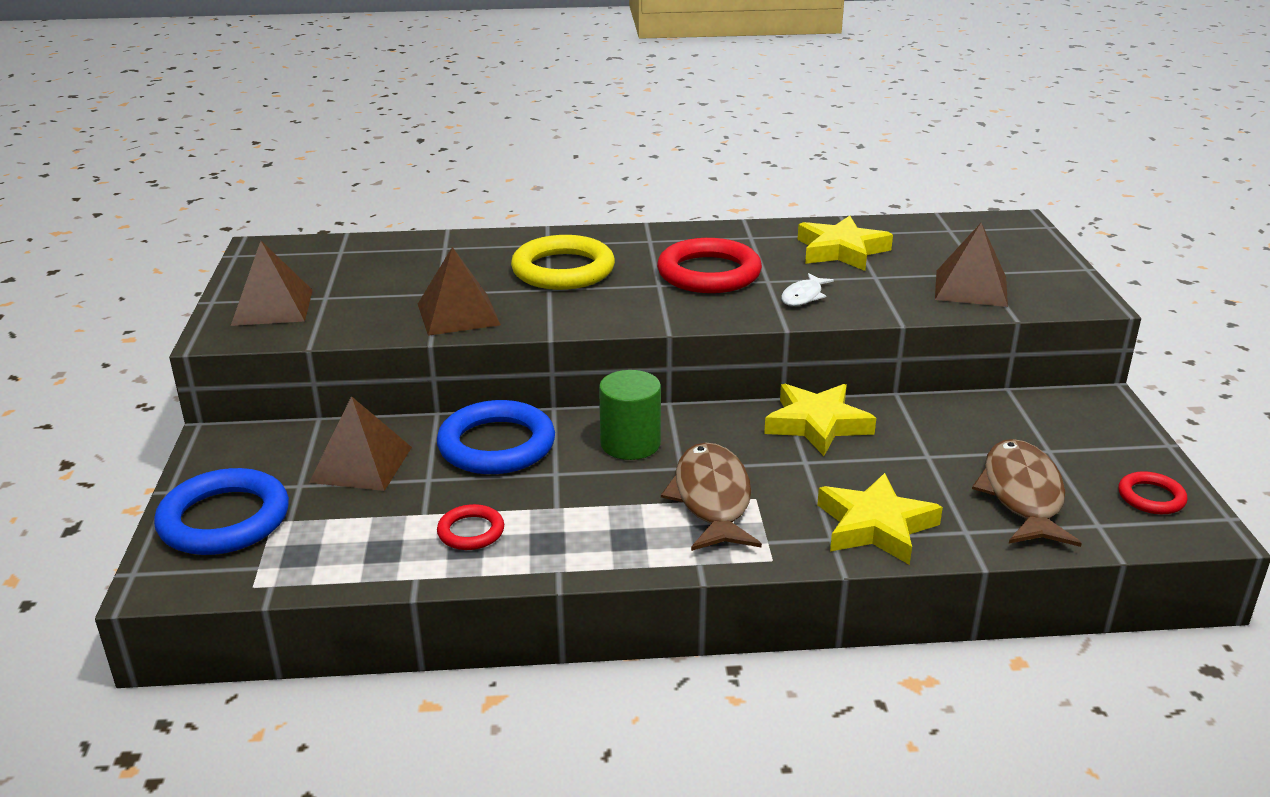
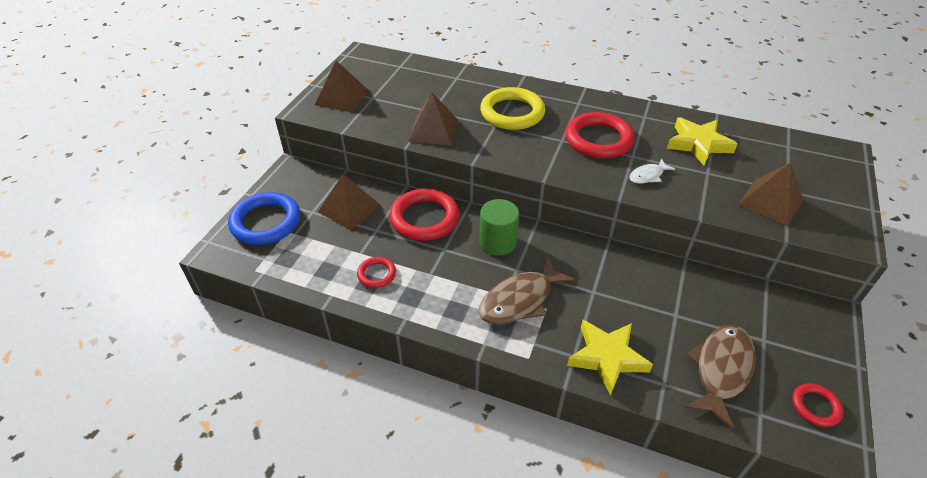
camera: 25 degrees right, 15 degrees up
(496, 445) = (424, 218): blue ring -> red ring
(712, 499) = (520, 300): brown fish -> brown fish turned 150 degrees counterclockwise
(817, 424) = (618, 265): yellow star -> none

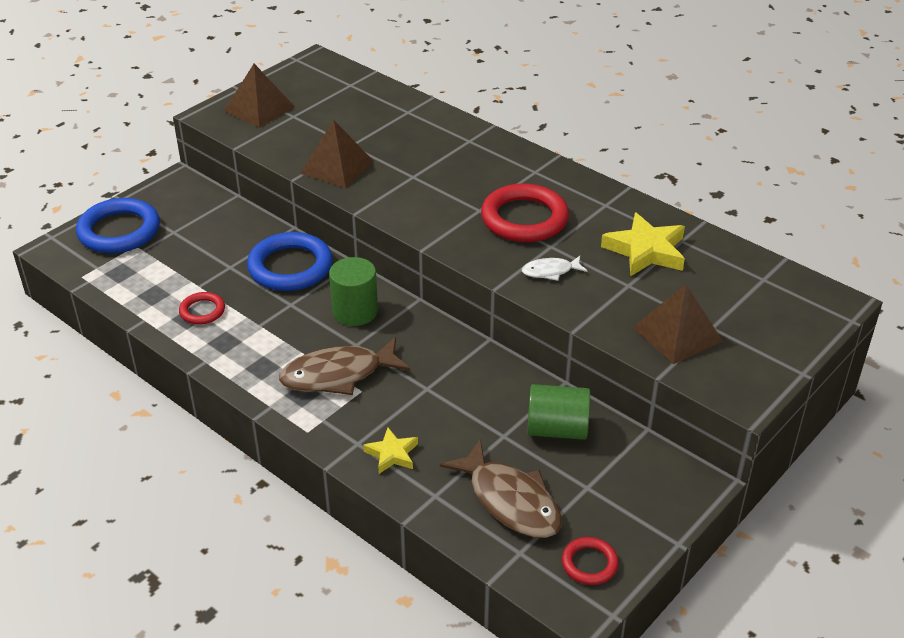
camera: 20 degrees right, 5 degrees down
(349, 208) = (214, 237): brown pyramid -> none
(424, 218) = (290, 267): red ring -> blue ring
(512, 113) = (444, 166): yellow ring -> none
(607, 357) = (392, 454): yellow star -> yellow star, size x0.58
(708, 298) = (557, 429): none -> green cylinder
(721, 370) = (510, 501): brown fish -> brown fish turned 90 degrees clockwise

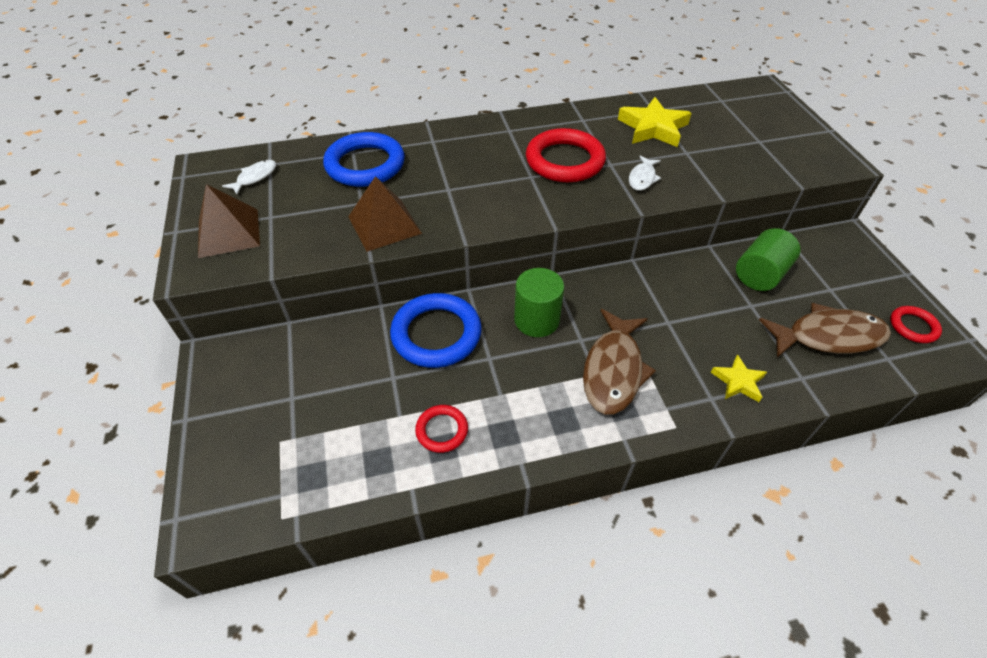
camera: 55 degrees left, 10 degrees up
(119, 231) = (239, 445): blue ring -> blue ring (365, 165)
(327, 87) = (255, 177): none -> white fish
(677, 334) = (758, 157): brown pyramid -> none

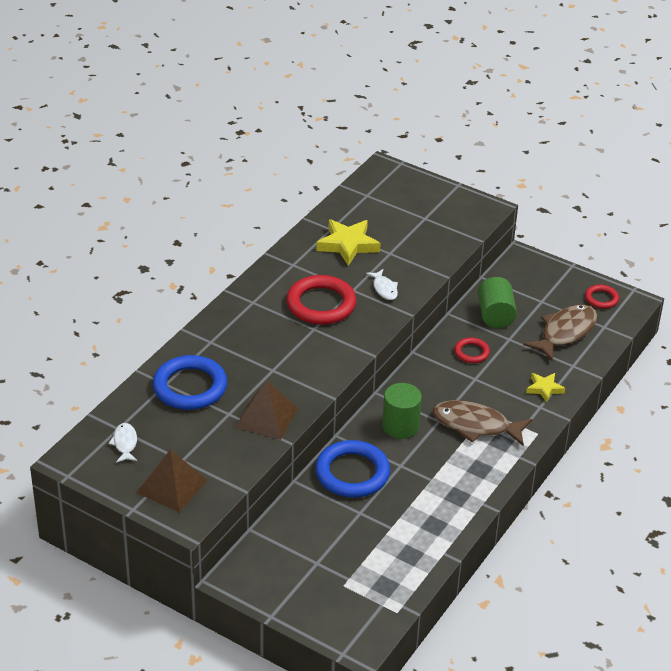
camera: 45 degrees left, 10 degrees down
(442, 430) = (423, 518): red ring -> red ring (471, 352)
(613, 370) = (475, 425): brown fish -> brown fish turned 135 degrees clockwise

